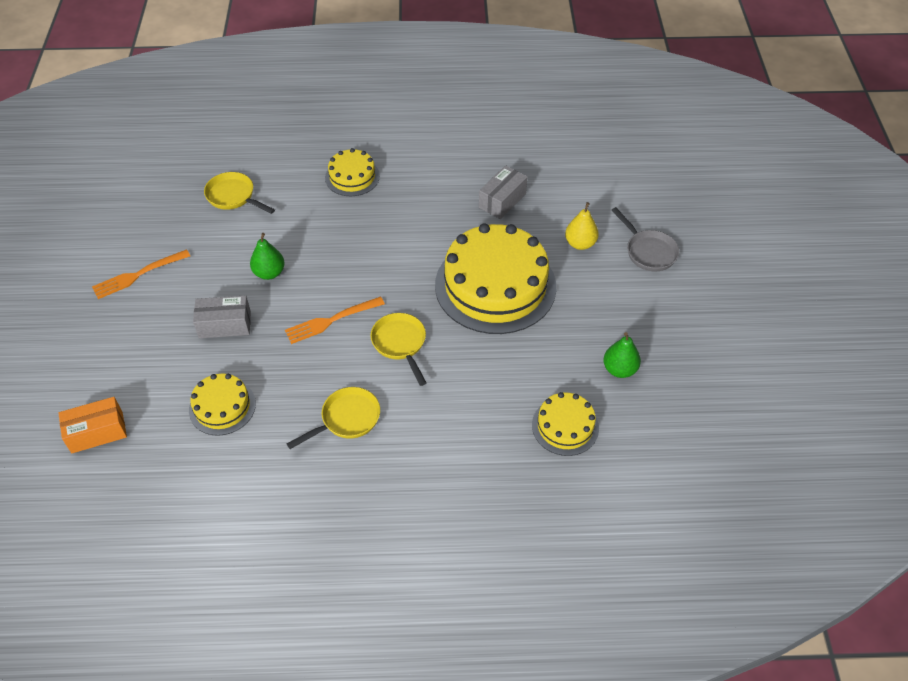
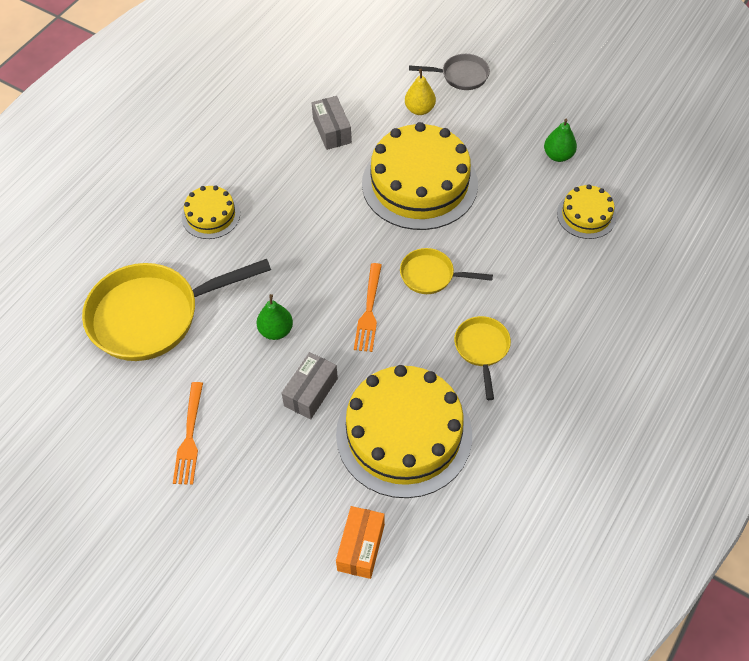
camera: 55 degrees left, 5 degrees up
(222, 407) = (404, 434): yellow cake -> yellow cake, size x2.02
(233, 196) = (153, 316): yellow pan -> yellow pan, size x2.02

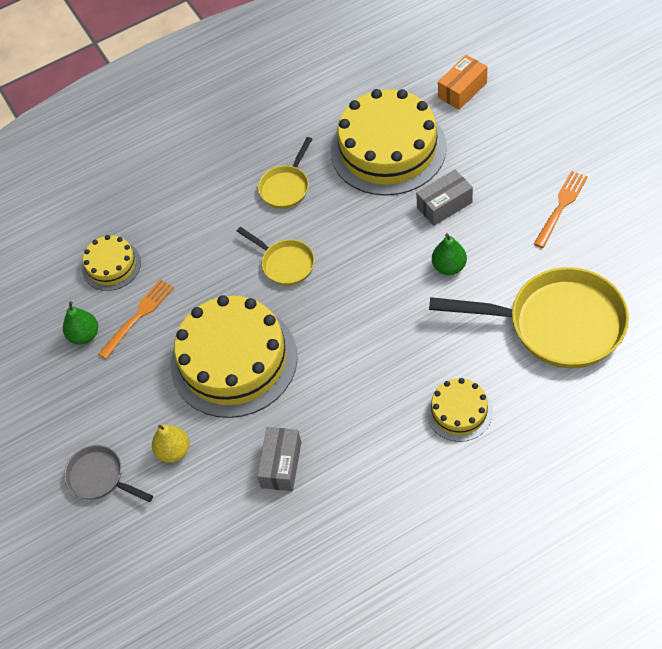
camera: 145 degrees left, 0 degrees up
(369, 311) = (358, 253): orange fork -> orange fork (138, 316)

